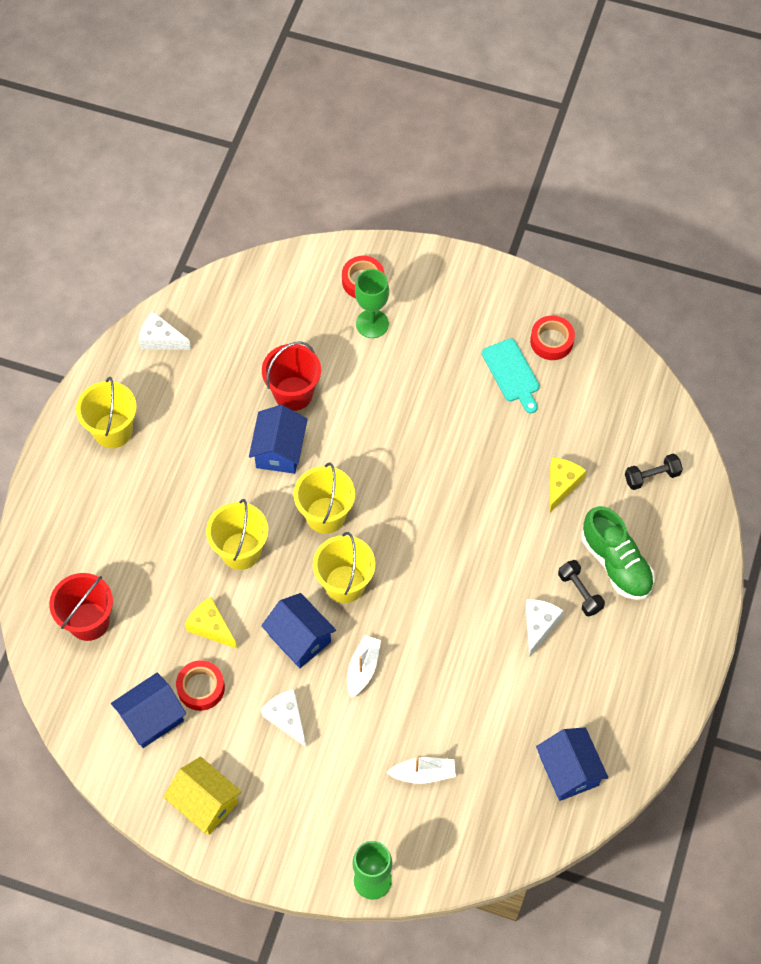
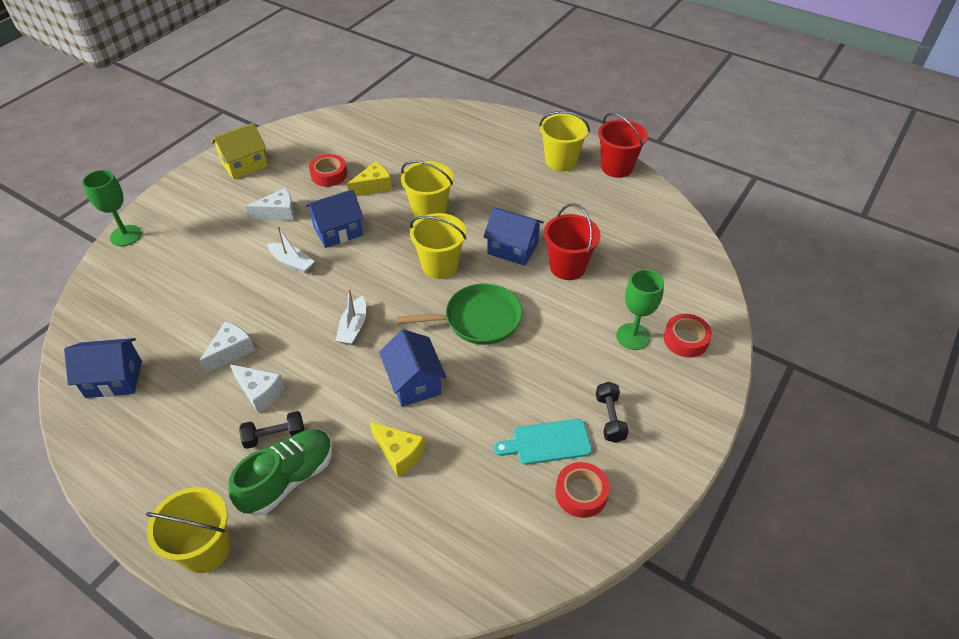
camera: 105 degrees right, 15 degrees down
(89, 621) = (408, 131): red bucket -> red bucket (617, 167)
(152, 718) = (321, 149): blue house -> blue house (414, 382)
(161, 339) = (641, 197): white cheese -> white cheese (231, 351)
(345, 584) = (371, 266): yellow bucket -> yellow bucket (205, 549)
(390, 459) = (478, 319): none -> green pan
(423, 773) = (182, 281): white boat -> white boat (353, 327)
(616, 563) = (288, 479): green shoe -> green shoe turned 150 degrees clockwise
(652, 476) = (373, 549): black dumbbell -> black dumbbell (610, 418)

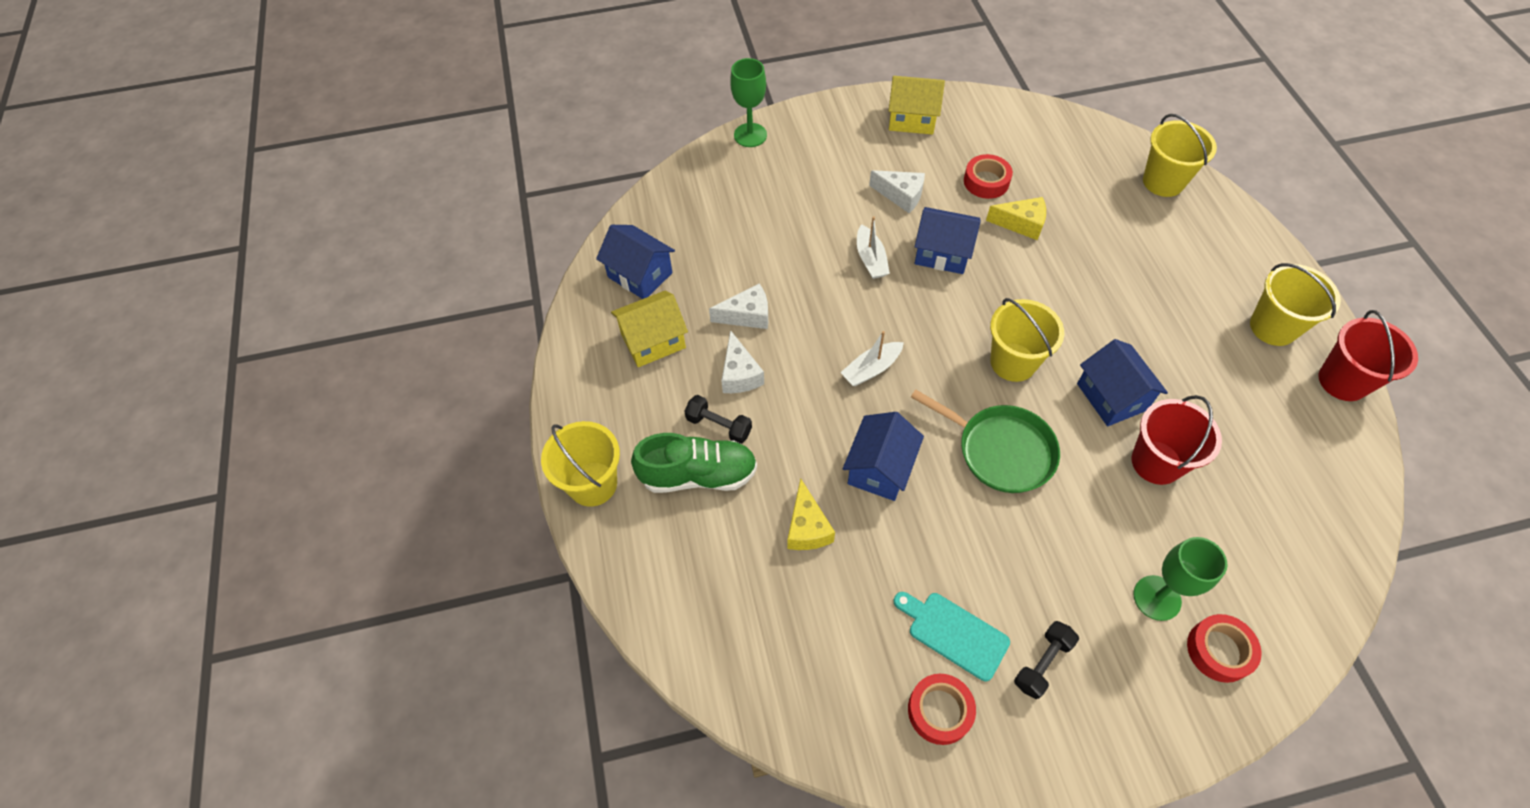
camera: 45 degrees right, 10 degrees up
(168, 416) = (653, 341): none -> yellow house
(429, 211) = (1056, 291): yellow bucket -> yellow bucket (1163, 182)

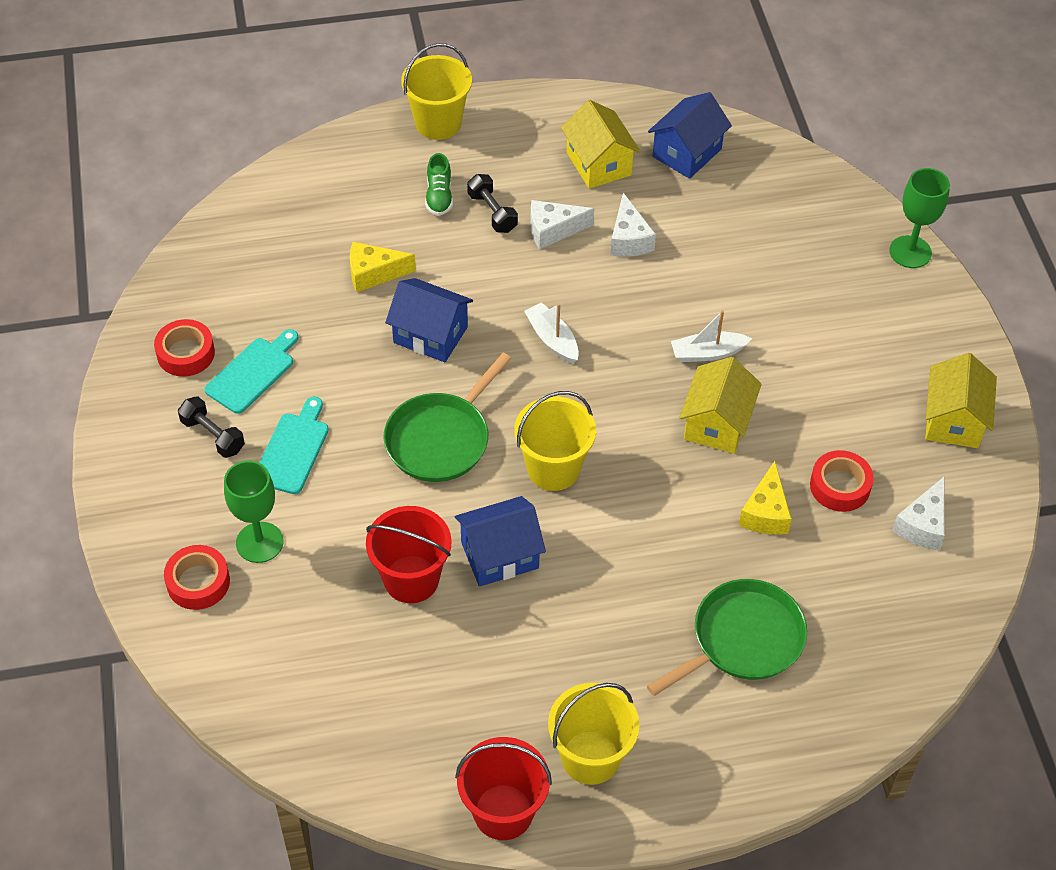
camera: 90 degrees right, 5 degrees down
(698, 475) = (439, 196): green shoe -> green shoe, size x0.55
(719, 426) = (492, 212): black dumbbell -> black dumbbell turned 60 degrees counterclockwise
(901, 196) = (811, 393): white cheese -> white cheese (922, 525)
(942, 253) = (717, 423): blue house -> yellow house
(1042, 580) = (293, 450): none -> turquoise cutting board
(1138, 238) = (742, 639): none -> green pan
(1163, 182) = (848, 695): yellow bucket -> none

